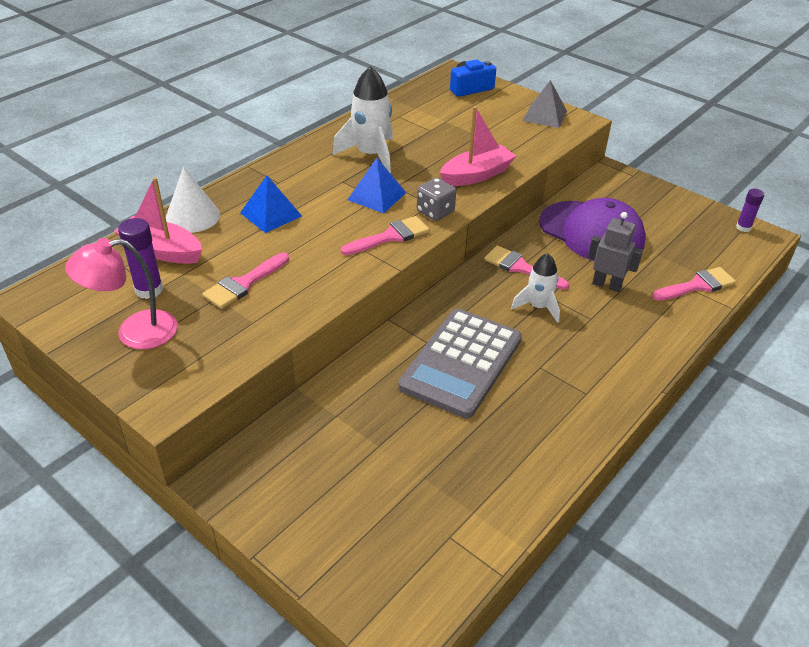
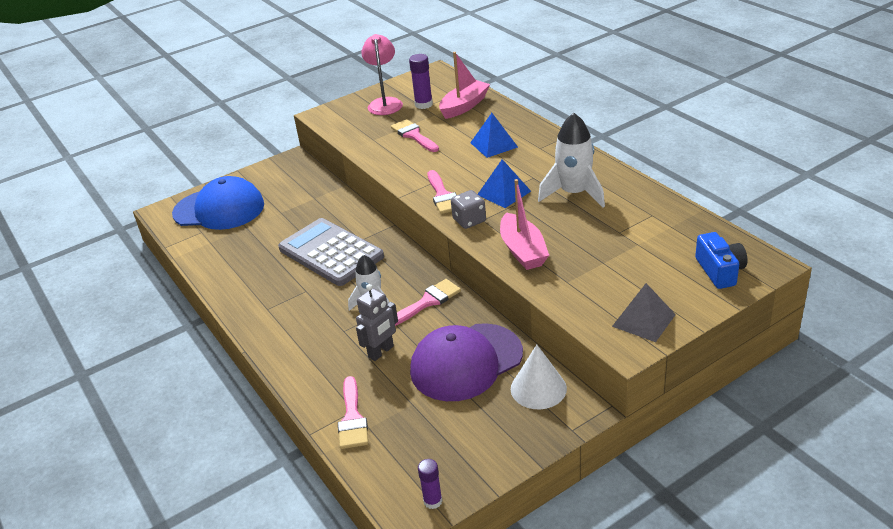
camera: 110 degrees right, 5 degrees down
(192, 216) = (502, 115): white cone -> white cone (538, 388)
(382, 535) = (219, 209): none -> blue cap

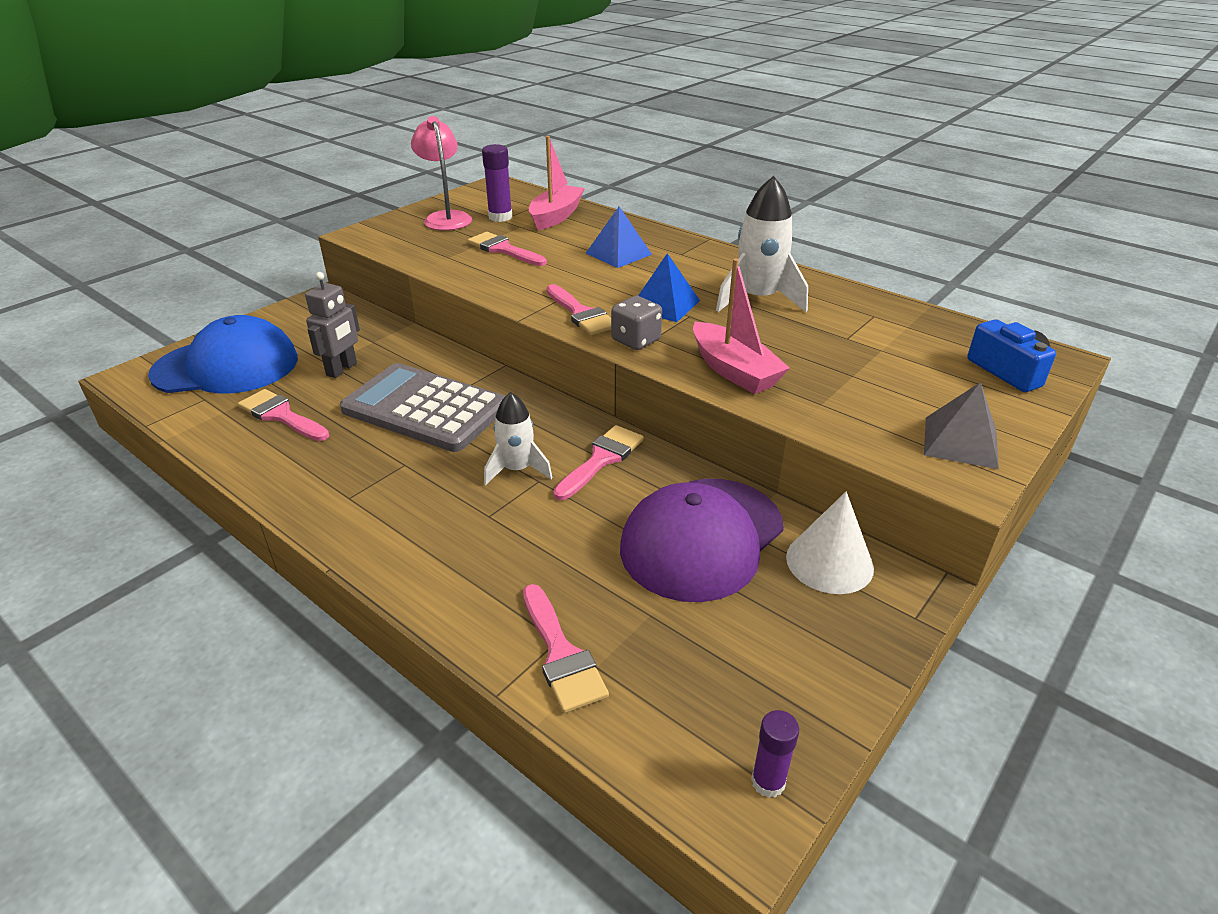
camera: 20 degrees left, 0 degrees up
(243, 248) = (281, 415): none -> pink brush
(381, 352) = (563, 540): grey robot -> grey robot (342, 369)

